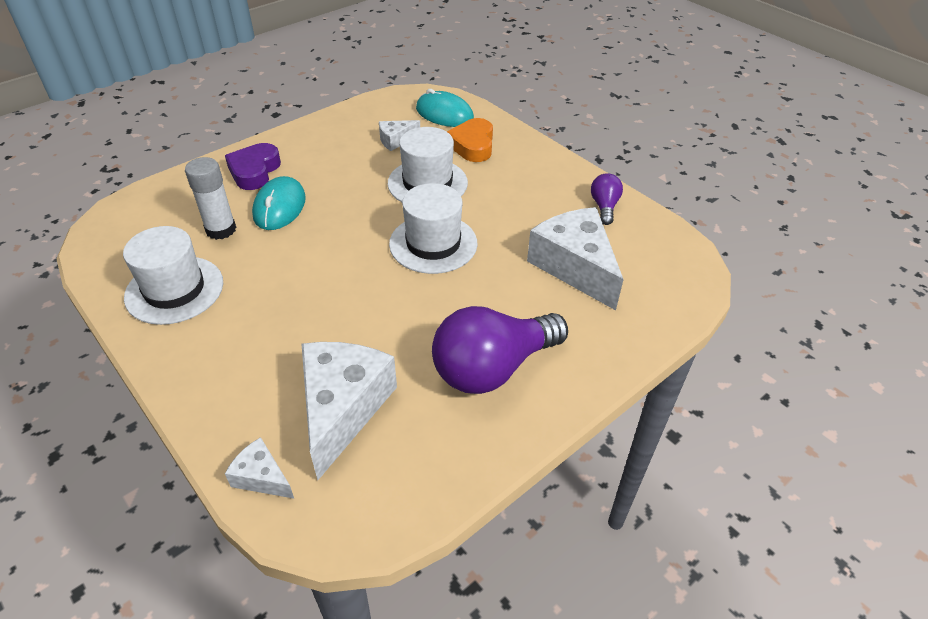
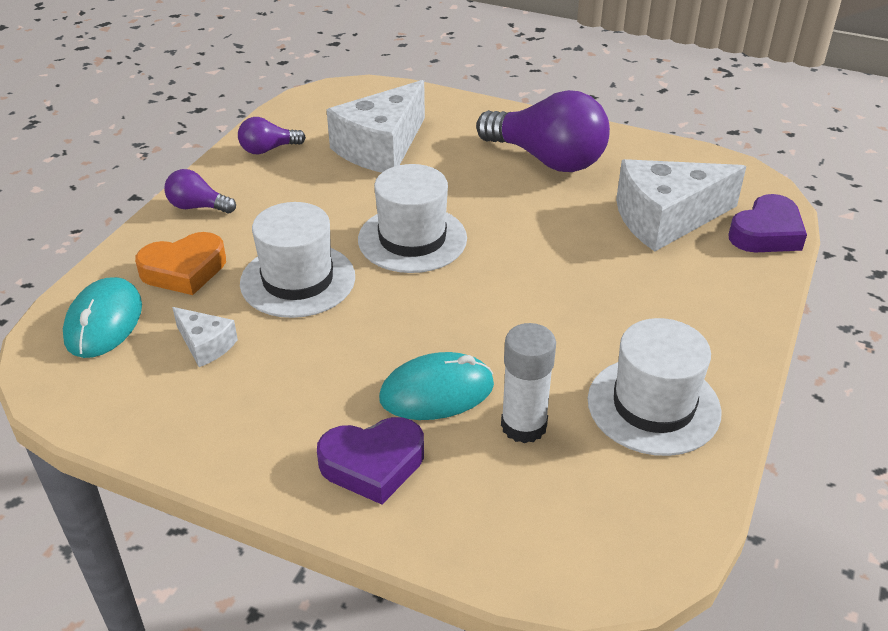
camera: 115 degrees left, 5 degrees down
(262, 477) = (766, 233): white cheese -> purple heart
(541, 162) = (198, 207): none -> purple light bulb

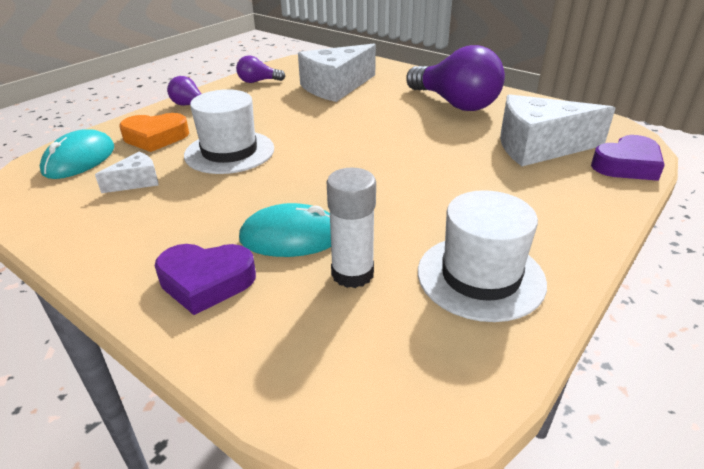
camera: 15 degrees right, 5 degrees down
(205, 345) = (136, 182): white cheese -> white cheese turned 90 degrees counterclockwise
(412, 239) = (328, 138): white hat -> none

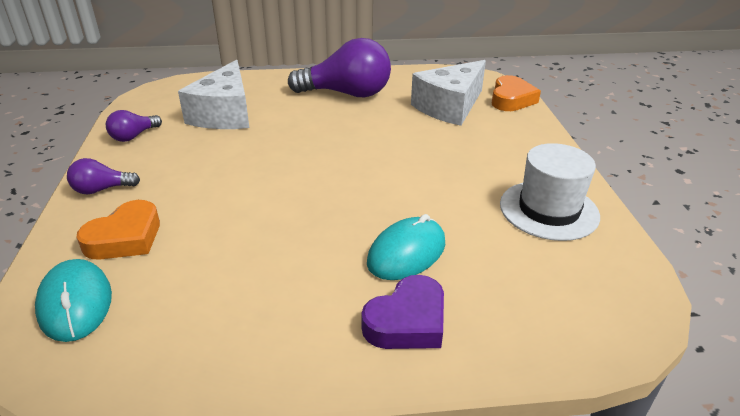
camera: 45 degrees left, 0 degrees up
(136, 182) = (191, 287): white cheese -> none
(229, 152) = (233, 214): white hat -> none
(352, 273) = (485, 252): white glue stick -> none
(627, 165) = (511, 99): purple heart -> orange heart

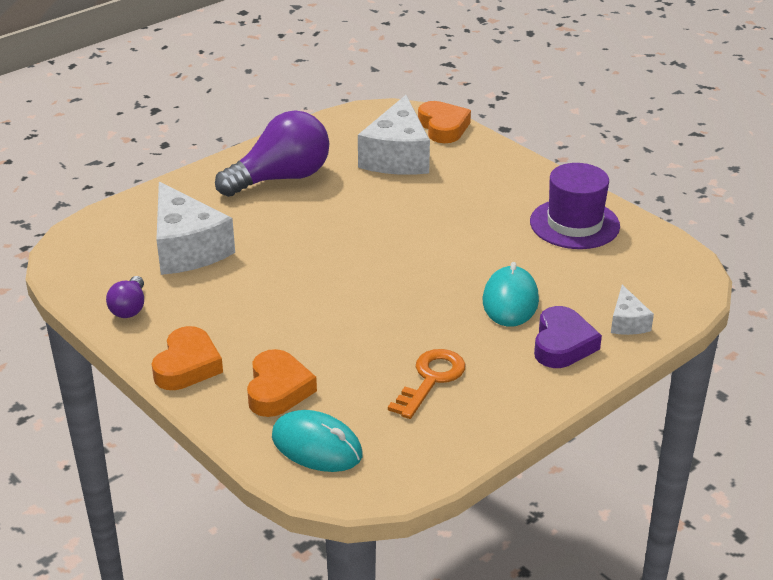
camera: 35 degrees left, 0 degrees up
(102, 189) = (187, 365): purple light bulb -> orange heart
(244, 292) = (431, 379): none -> orange key
(504, 332) = (627, 322): none -> white cheese
(548, 210) = (574, 224): white hat -> purple hat

